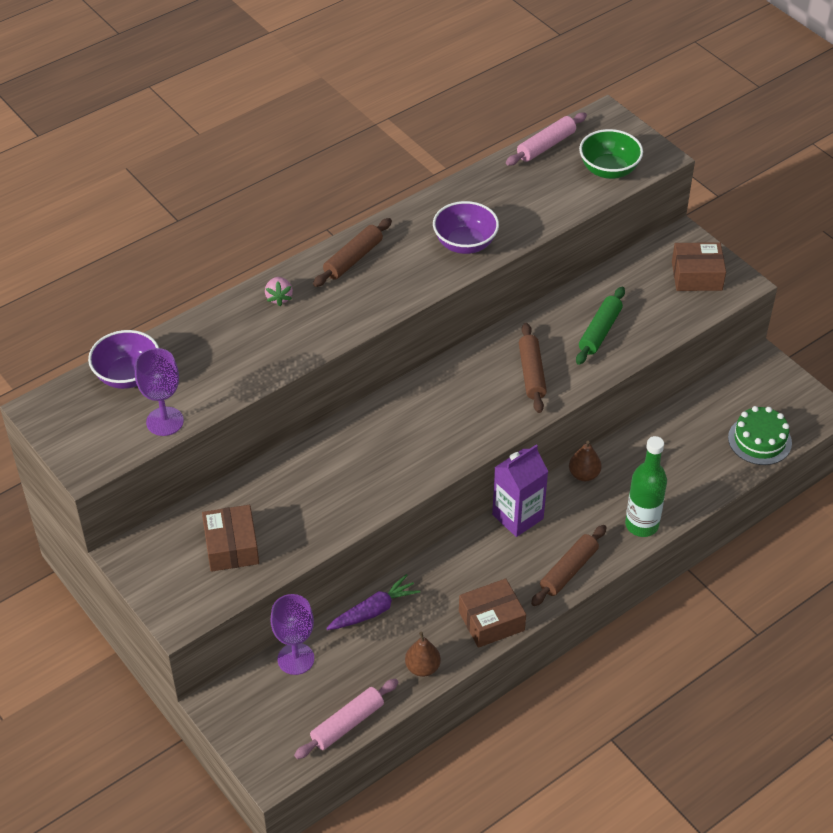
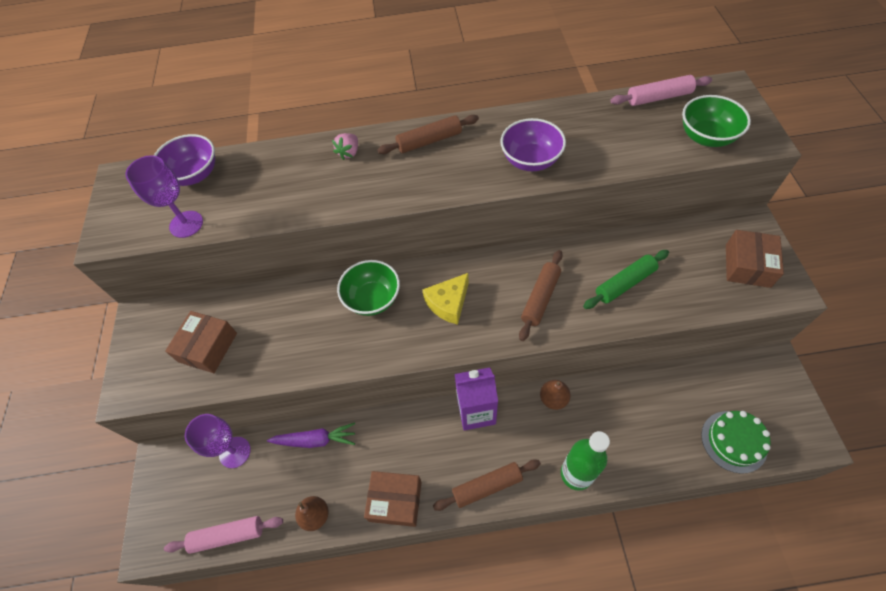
camera: 35 degrees right, 10 degrees up
(369, 438) = (372, 299): none -> green bowl
(448, 412) = (448, 303): none -> yellow cheese
(696, 276) = (747, 265): brown box -> brown box turned 75 degrees clockwise

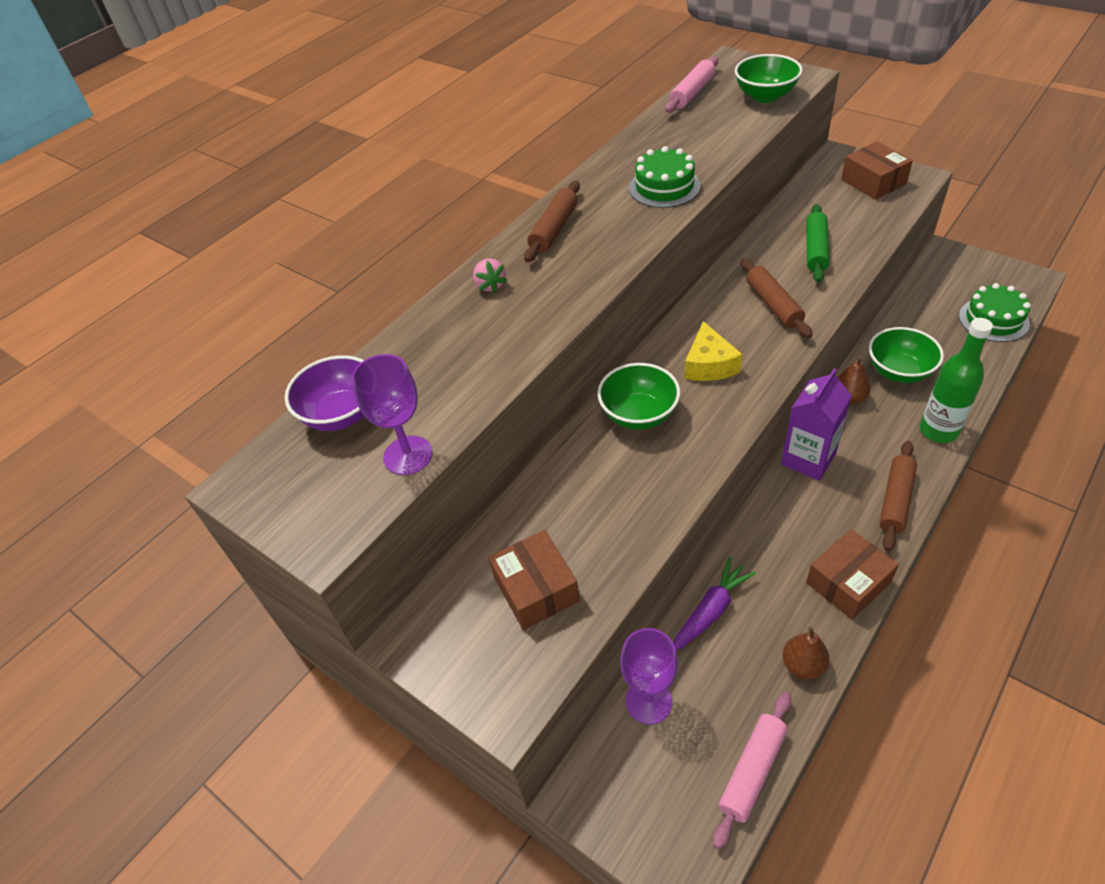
camera: 45 degrees left, 10 degrees down
(530, 160) = (664, 187): purple bowl -> green cake
(610, 413) = (899, 372): none -> green bowl

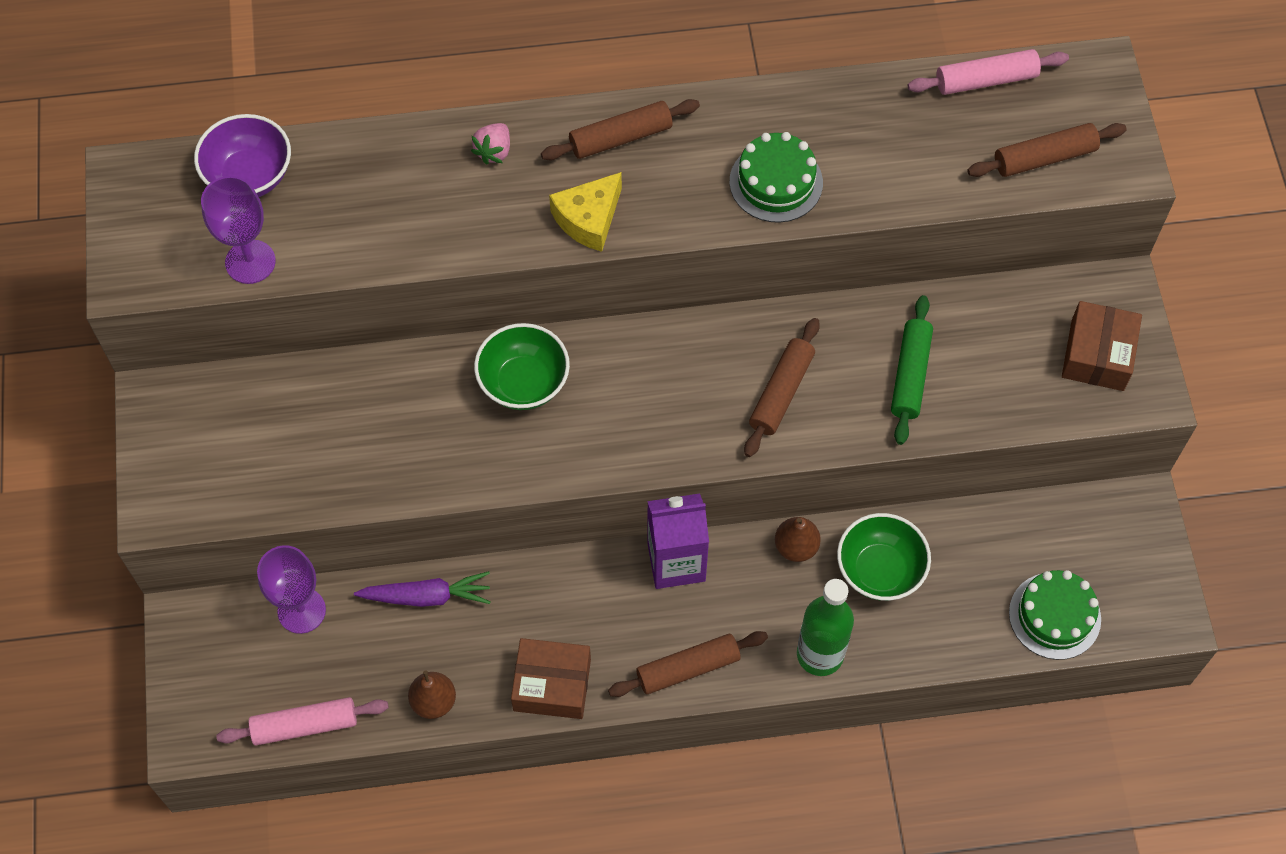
camera: 40 degrees right, 15 degrees up
(536, 589) = (272, 448): brown box -> none
(709, 365) = (641, 395): yellow cheese -> yellow cheese (589, 219)
(765, 96) = (1044, 157): green bowl -> brown rolling pin
(816, 250) = (910, 375): green rolling pin -> green rolling pin turned 45 degrees counterclockwise

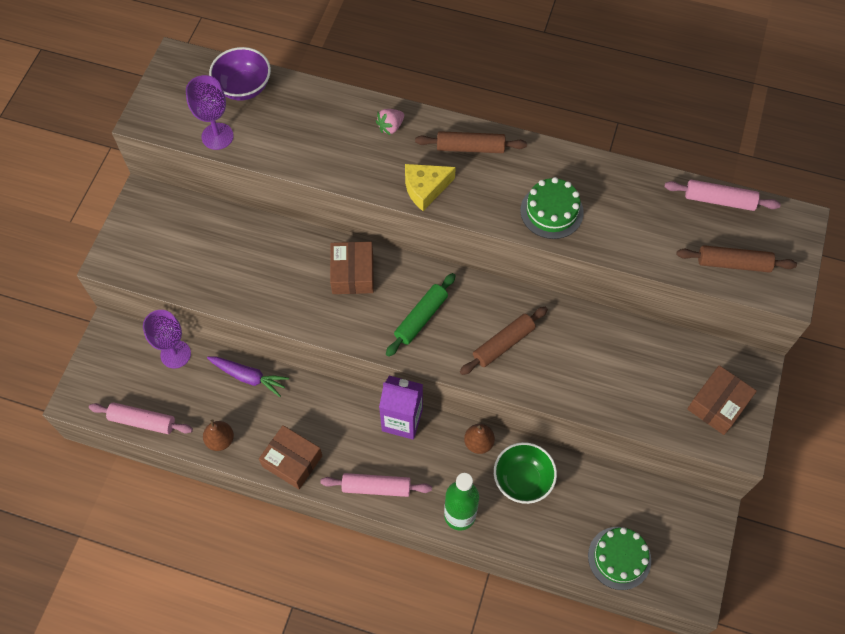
camera: 25 degrees right, 0 degrees up
(524, 383) = (352, 274): green bowl -> brown box
(688, 668) = (376, 487): brown rolling pin -> pink rolling pin
(910, 375) = (589, 367): green rolling pin -> green rolling pin (421, 318)

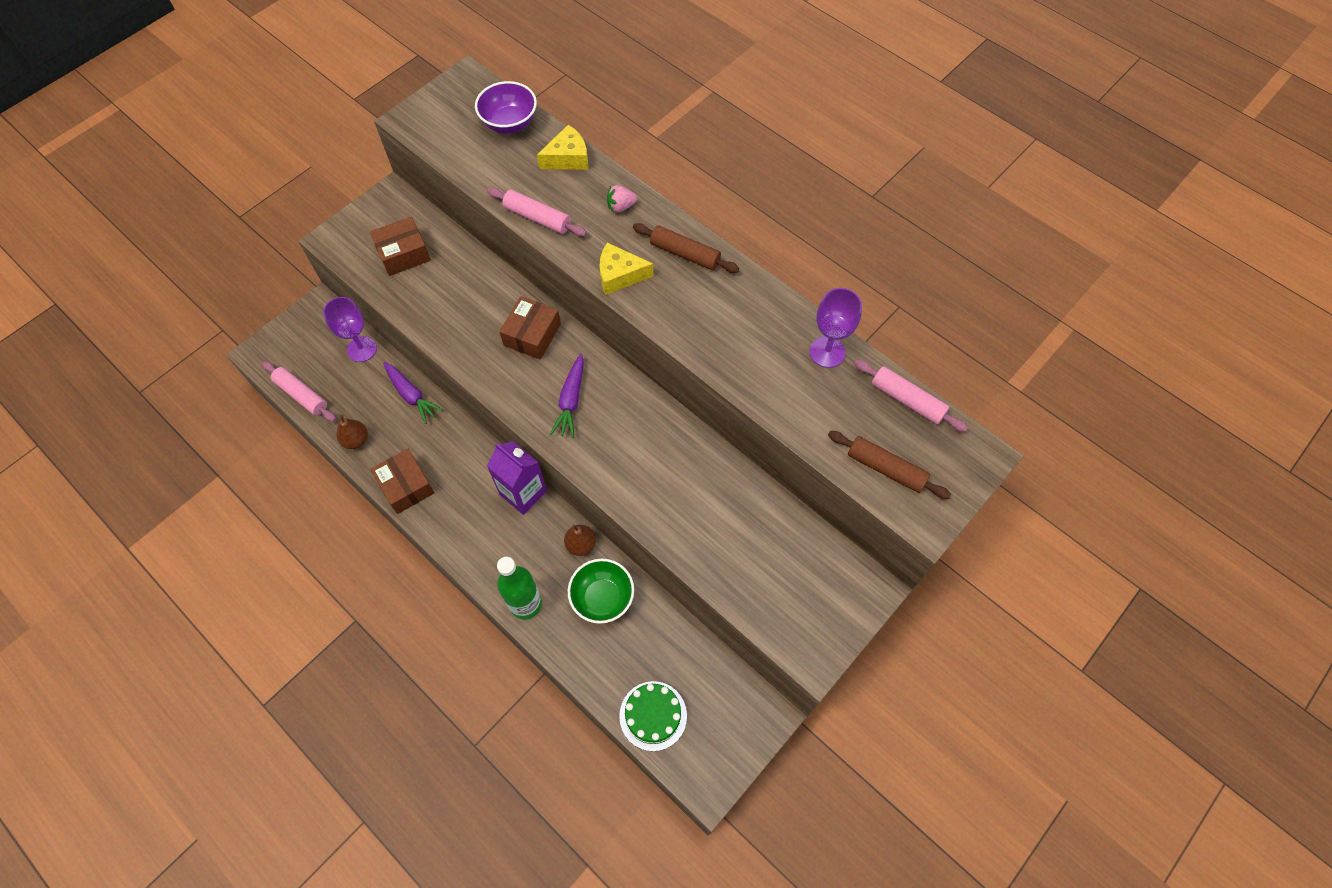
camera: 25 degrees right, 0 degrees up
(217, 136) = (461, 157): purple goblet -> purple goblet (827, 352)
(317, 100) = (568, 158): none -> yellow cheese
(376, 487) = (465, 543): pink rolling pin -> pink rolling pin (537, 218)
(421, 318) = (571, 400): green rolling pin -> purple carrot
(503, 344) = (634, 457): brown rolling pin -> none
(551, 211) = (728, 344): green cake -> none
(717, 405) = (813, 608): brown box -> brown box (403, 254)

